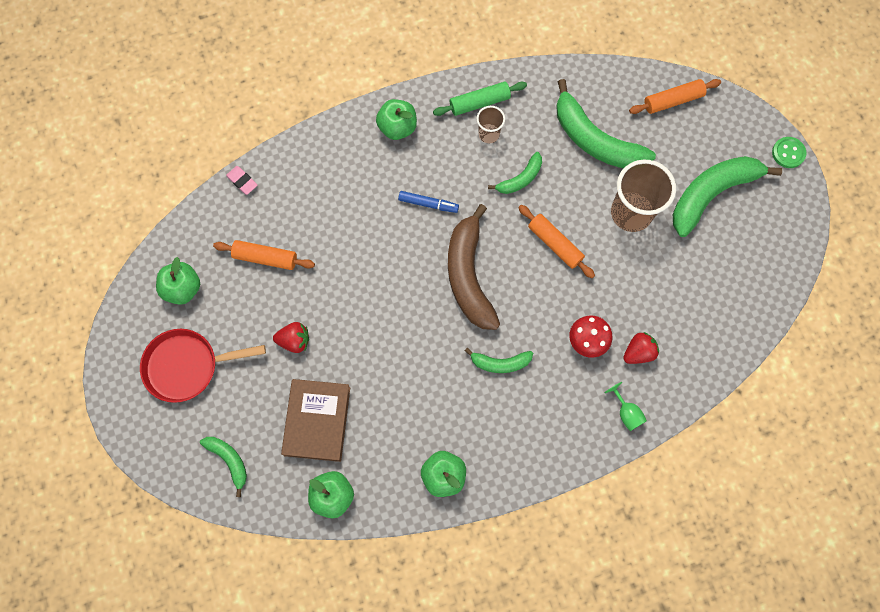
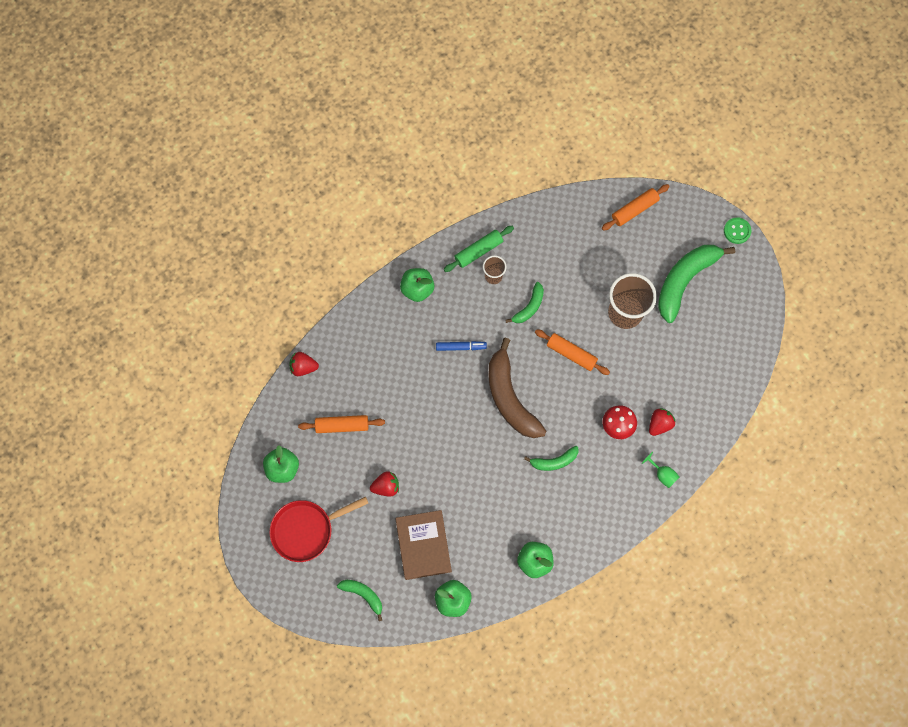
camera: 15 degrees left, 0 degrees up
(242, 181) = (303, 367): pink eraser -> red strawberry
(595, 140) = (580, 259): green banana -> none

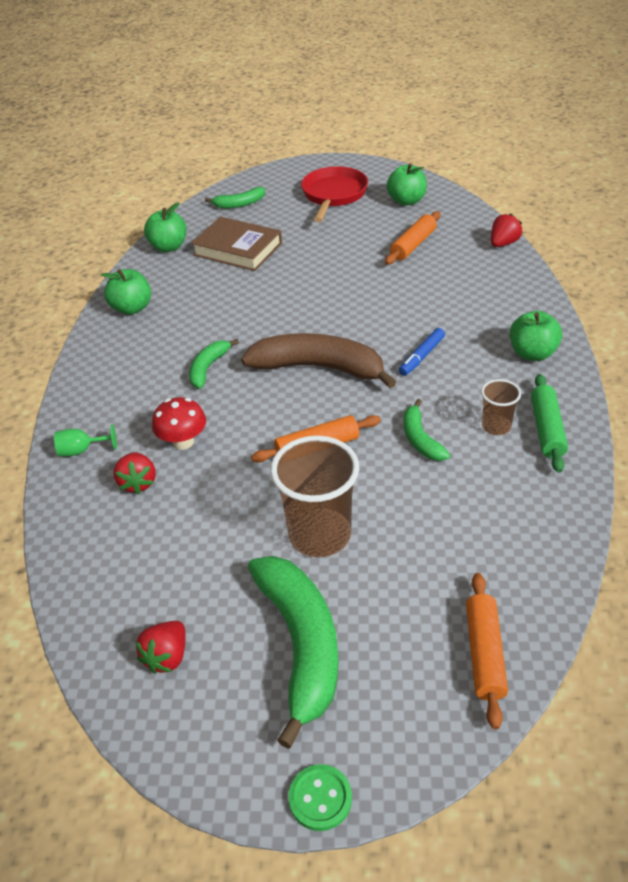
camera: 130 degrees right, 30 degrees down
(386, 486) = (320, 249): red strawberry -> red strawberry (167, 657)

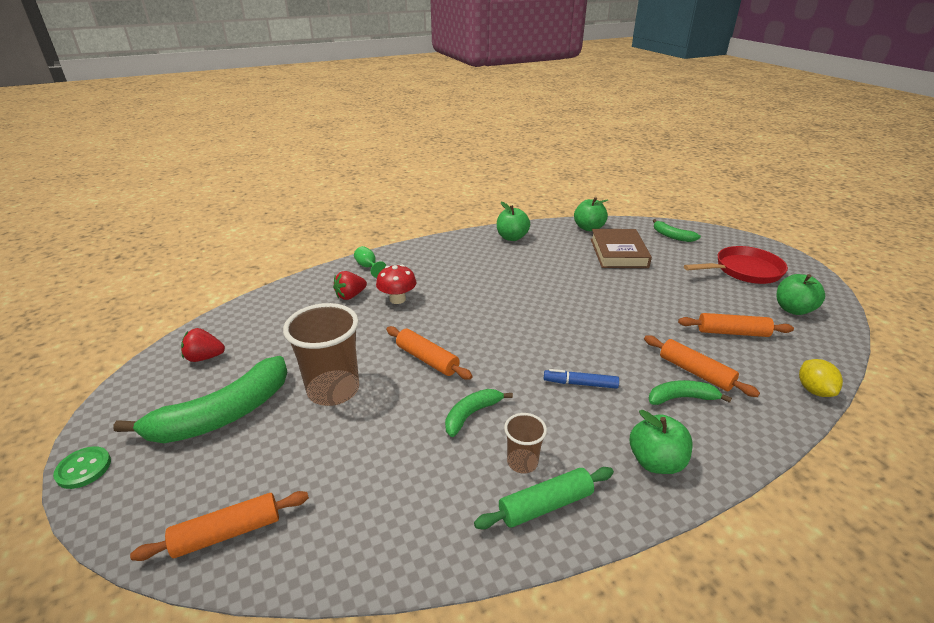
camera: 60 degrees right, 10 degrees down
(208, 368) = (477, 284): green banana -> green banana (681, 398)
(319, 368) = (517, 332): brown banana -> none
(448, 288) = (695, 372): none -> orange rolling pin
(503, 243) = (814, 390): red strawberry -> yellow lemon

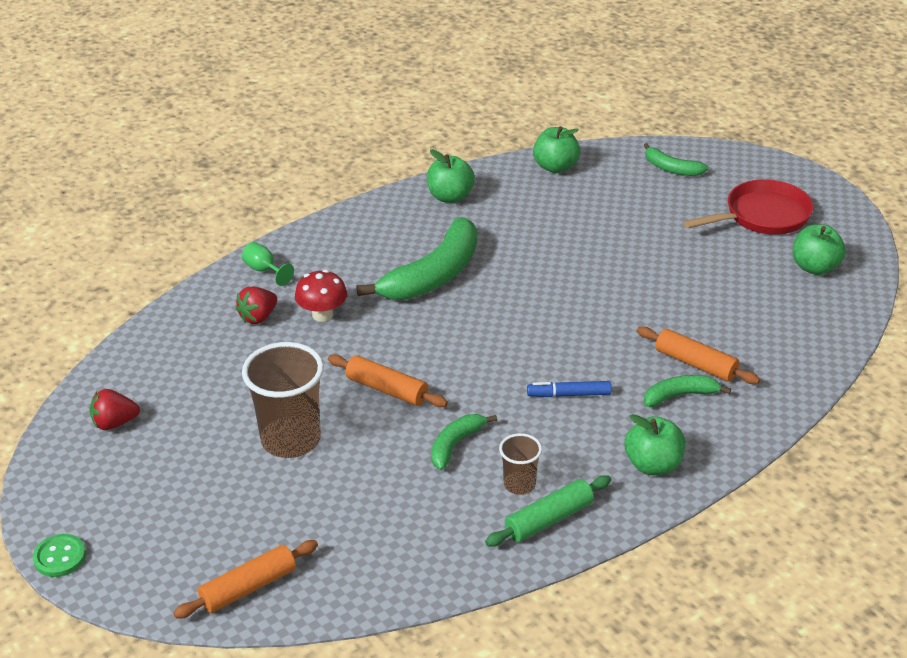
camera: 10 degrees left, 5 degrees up
(222, 414) = (177, 484): green banana -> green banana (433, 275)
(618, 253) = (600, 206): brown book -> none
(732, 332) = (740, 308): orange rolling pin -> none
(814, 390) = (821, 368): yellow lemon -> none

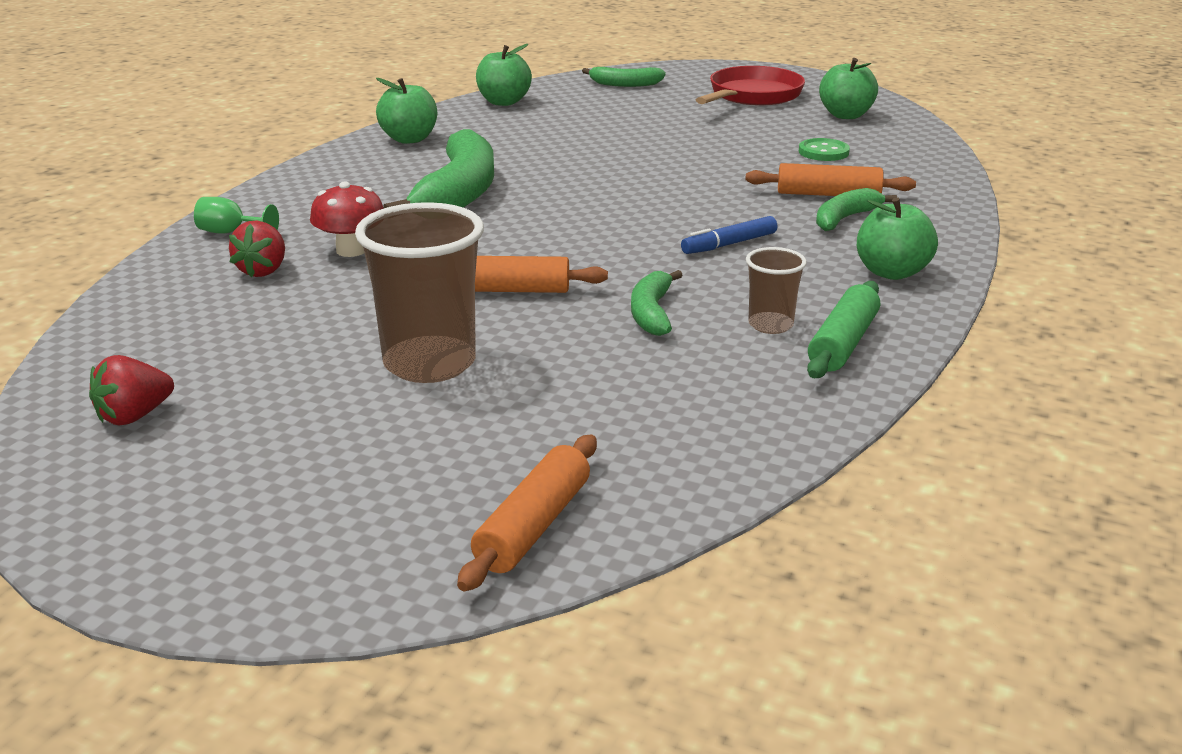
camera: 30 degrees left, 10 degrees down
(60, 557) = (172, 593): green button -> green button (823, 152)

